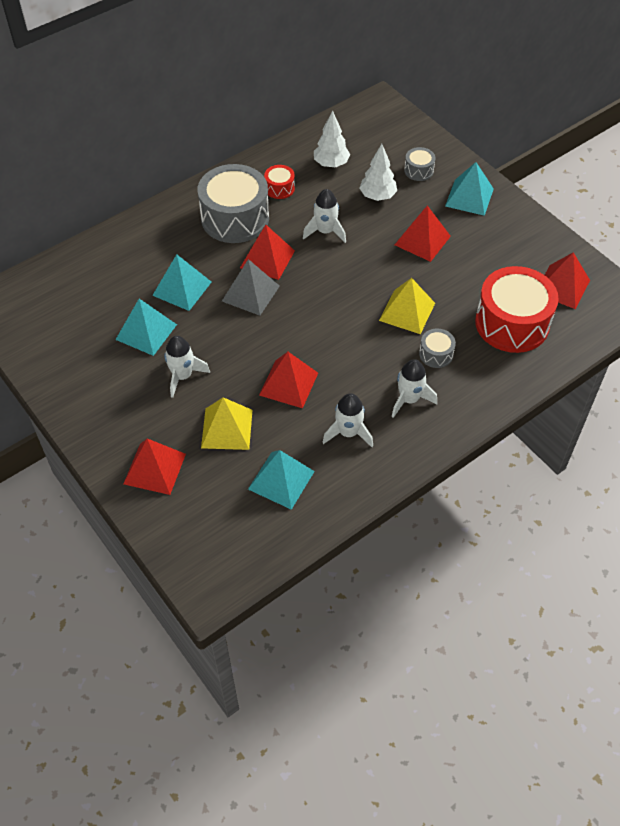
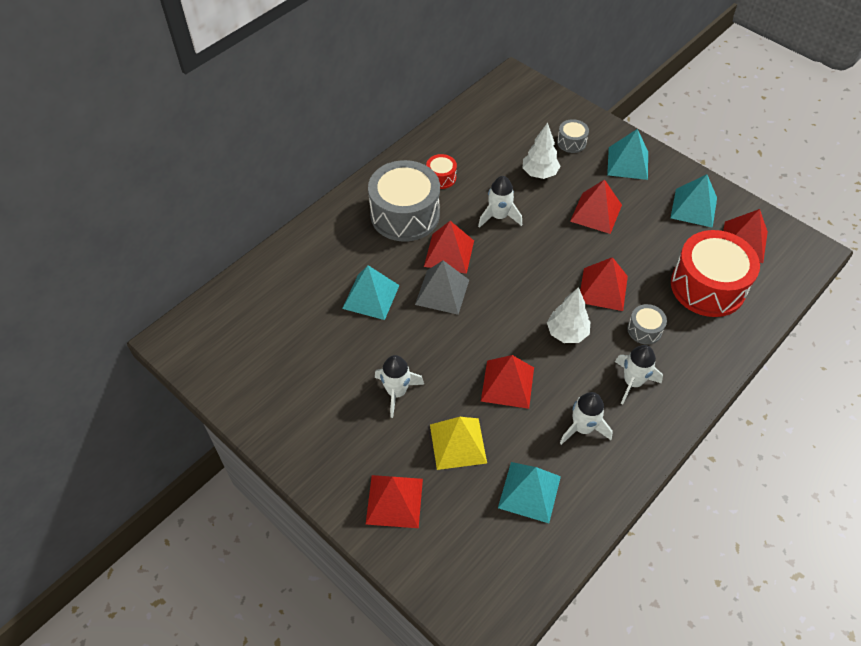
camera: 10 degrees left, 0 degrees up
(146, 332) = (346, 349): turquoise pyramid -> turquoise pyramid (694, 207)
(331, 164) = (484, 146): white tree -> white tree (567, 333)
(407, 311) = (603, 289): yellow pyramid -> red pyramid

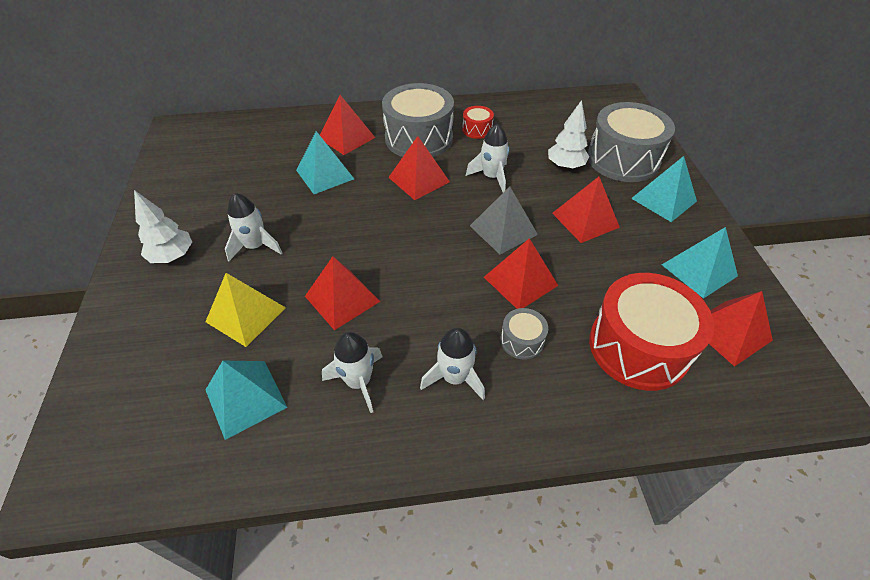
camera: 40 degrees right, 5 degrees down
(394, 501) = (147, 320): red pyramid -> red pyramid (346, 137)
(442, 292) = (379, 201): grey pyramid -> grey pyramid (503, 230)
(567, 333) = (443, 294): white tree -> white tree (172, 256)
(571, 142) = (623, 159): grey drum -> grey drum, size x2.22

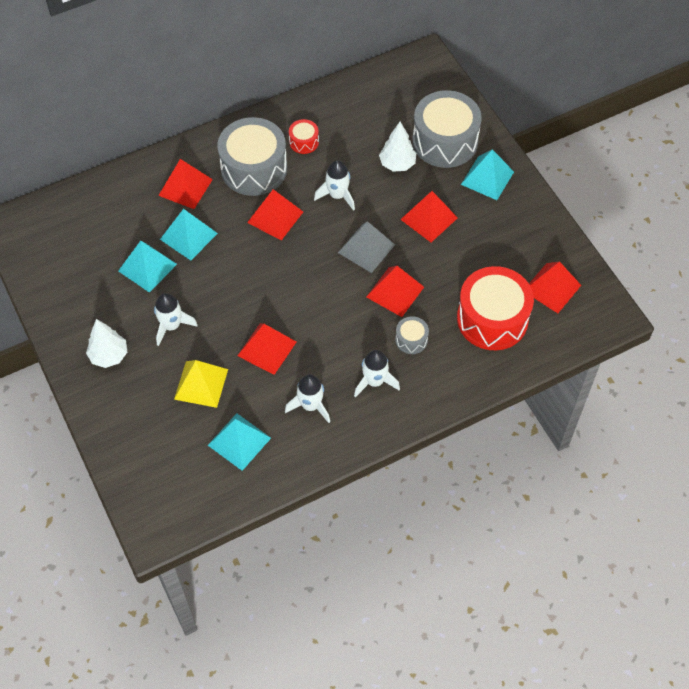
camera: 20 degrees left, 10 degrees up
(699, 270) = (524, 241): turquoise pyramid -> turquoise pyramid (147, 267)

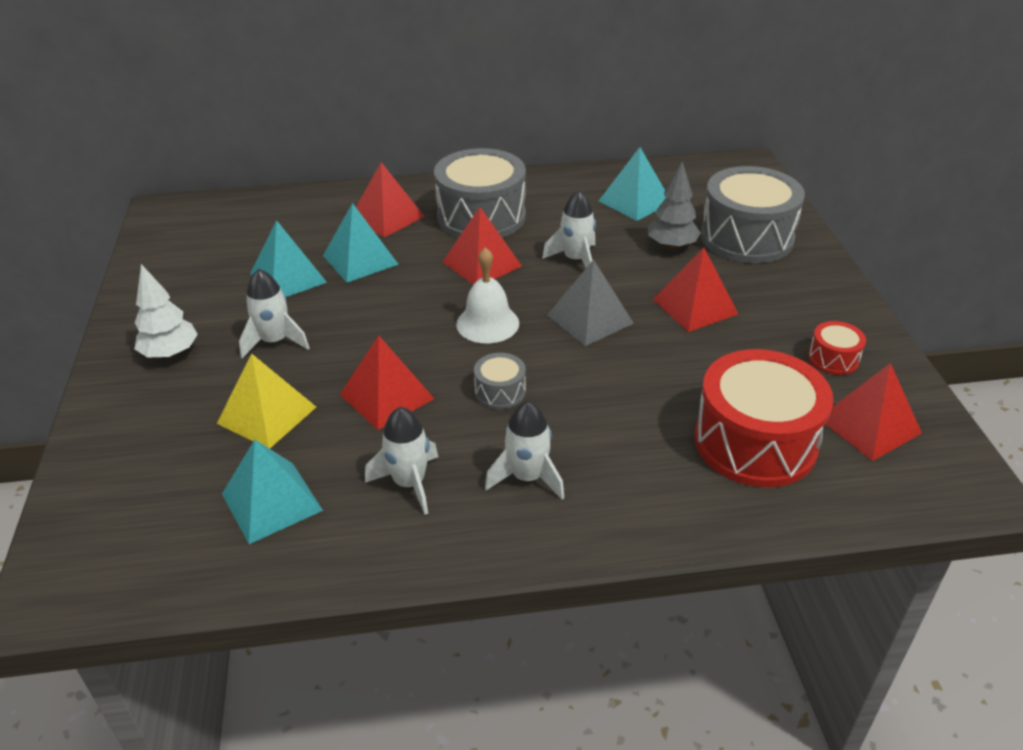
camera: 20 degrees right, 20 degrees down
(302, 271) = (487, 323): none -> white bell
(304, 142) = (557, 205): red drum -> red drum (833, 359)
(395, 292) = (610, 374): red pyramid -> none
(397, 164) = (671, 246): white tree -> grey tree
(411, 340) = (611, 438): grey drum -> grey drum (500, 391)
(487, 178) = (796, 282): turquoise pyramid -> turquoise pyramid (635, 201)

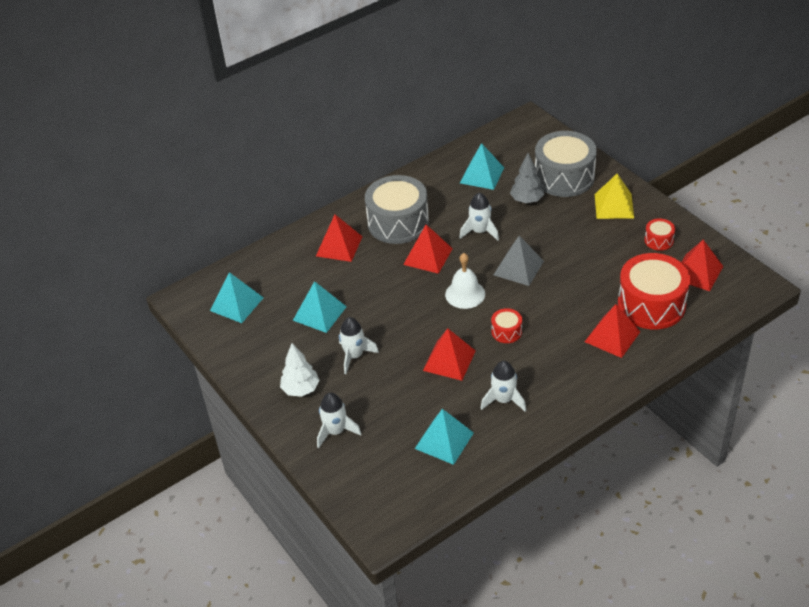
camera: 25 degrees left, 5 degrees up
(267, 415) = (395, 399): yellow pyramid -> yellow pyramid (614, 206)
(360, 260) = (352, 283): turquoise pyramid -> turquoise pyramid (236, 304)
(500, 391) = (506, 331): grey drum -> red drum
(527, 477) = (558, 371): white rocket -> white rocket (336, 431)
(695, 306) = (568, 236): red pyramid -> red pyramid (612, 336)

